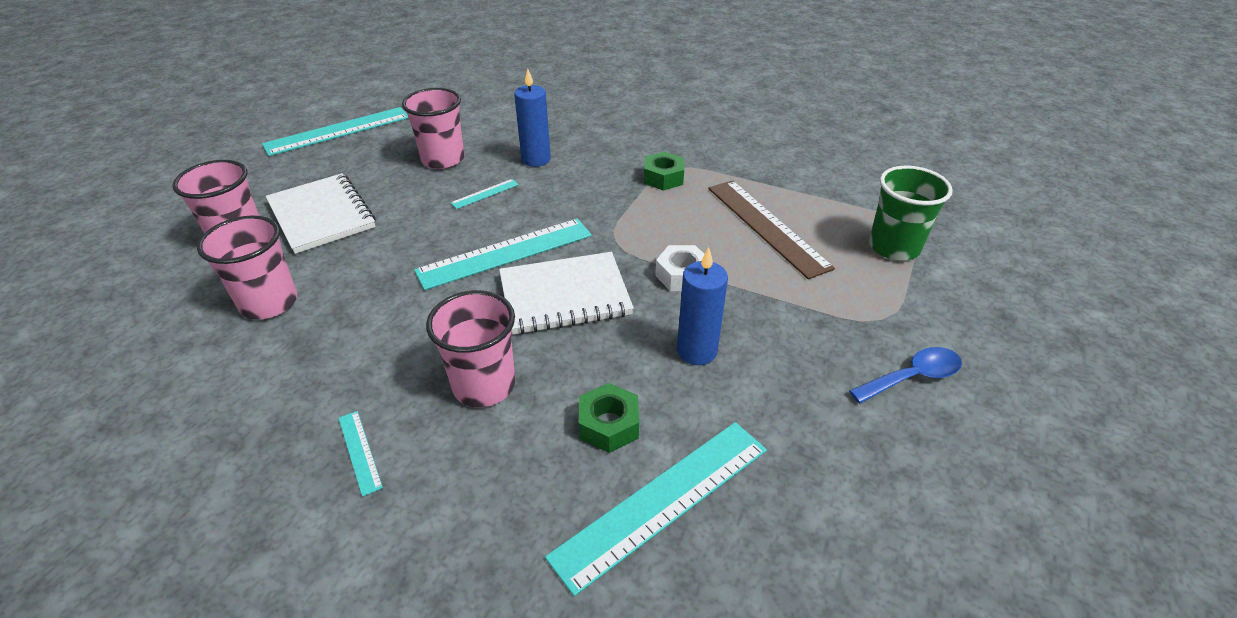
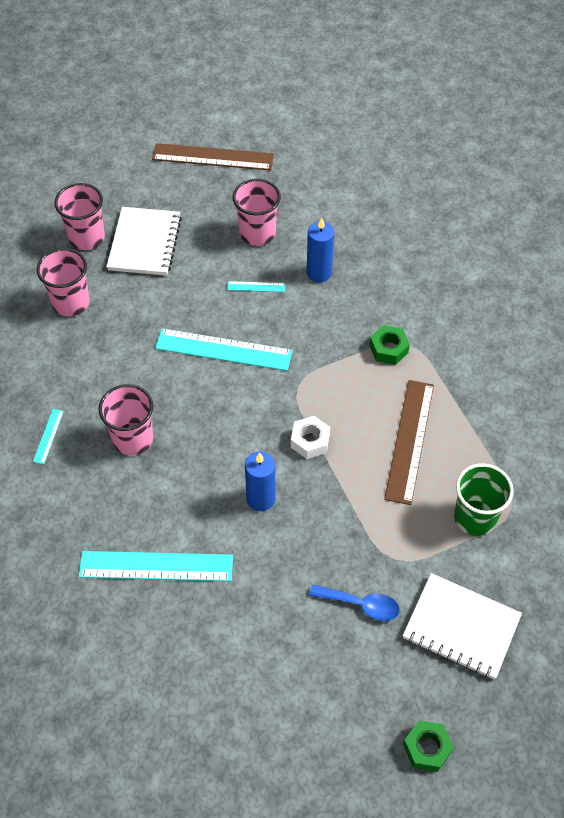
camera: 40 degrees right, 15 degrees up
(338, 131) = (213, 157): turquoise ruler -> brown ruler
(565, 296) = (227, 408): white notebook -> white notebook (461, 627)
(608, 424) = (171, 508): green nut -> green nut (427, 748)

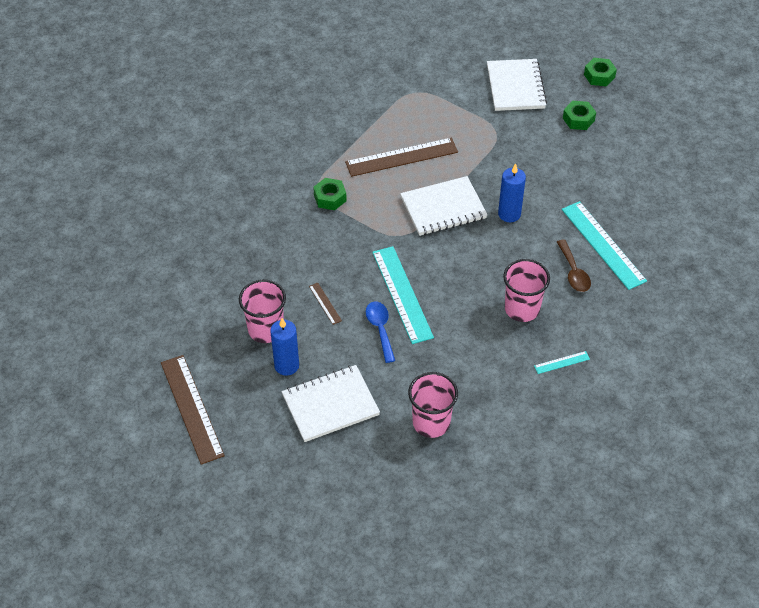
camera: 120 degrees left, 5 degrees down
(86, 237) = (353, 453): pink cup -> none
(141, 513) = (573, 272): none -> brown spoon
(256, 286) = (325, 303): turquoise ruler -> brown ruler
(310, 441) = (443, 208): white nut -> white notebook
(319, 273) = (283, 269): blue candle -> blue candle (286, 365)
(361, 605) = (540, 135): blue spoon -> blue spoon (380, 329)
(362, 667) = (578, 119): none -> green nut
(475, 517) = (435, 106): green cup -> none

